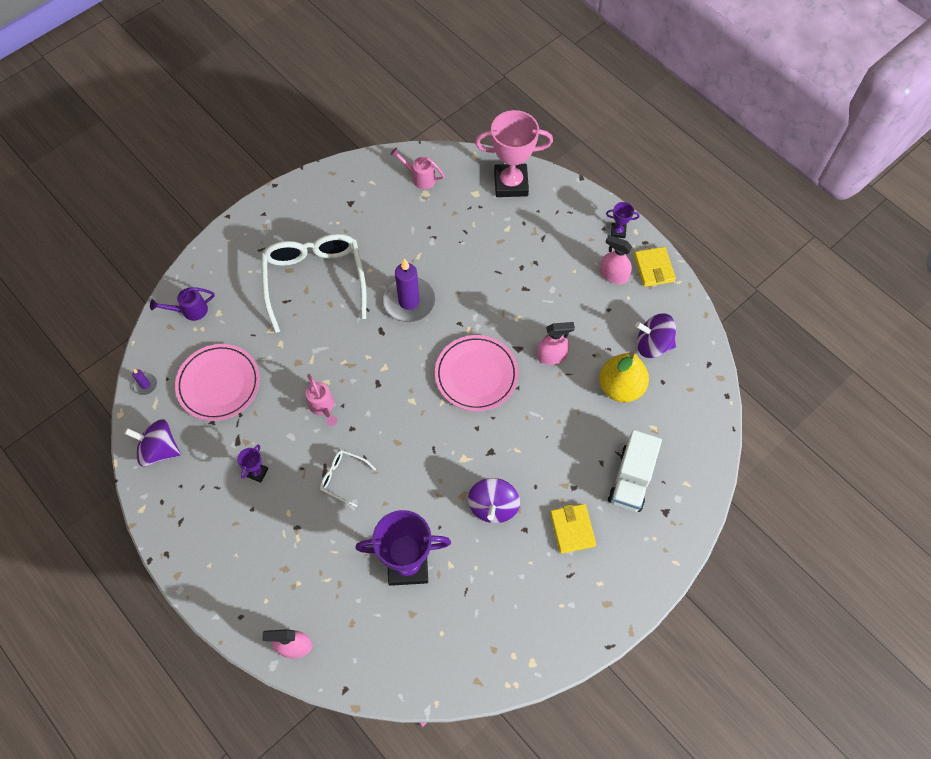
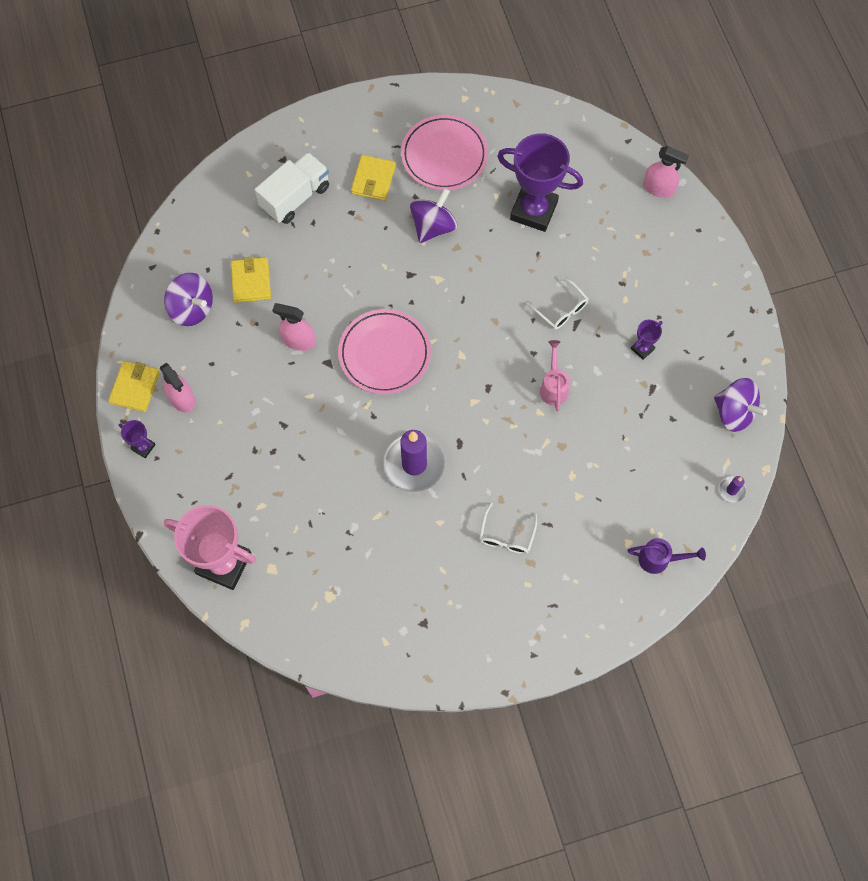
camera: 155 degrees left, 5 degrees up
(218, 384) = (653, 457): pink plate -> pink plate (444, 155)
(315, 280) = (506, 536): white glasses -> white glasses, size x0.44
(420, 177) = (325, 621): pink watering can -> none
(620, 387) = (251, 281): yellow pear -> yellow wallet

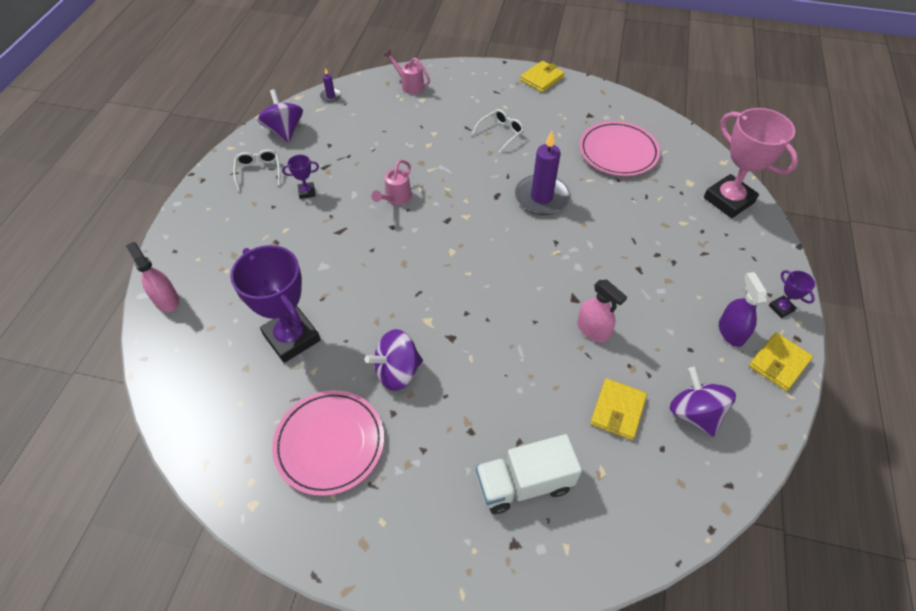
camera: 150 degrees left, 15 degrees down
(182, 398) = (731, 332): pink spray bottle -> purple spray bottle
(373, 179) = (424, 457): yellow wallet -> yellow wallet (542, 79)
(384, 354) = (518, 282): pink plate -> pink plate (618, 152)
(561, 309) = (342, 246): white glasses -> white glasses (259, 172)
(659, 559) = (409, 85): purple watering can -> pink watering can

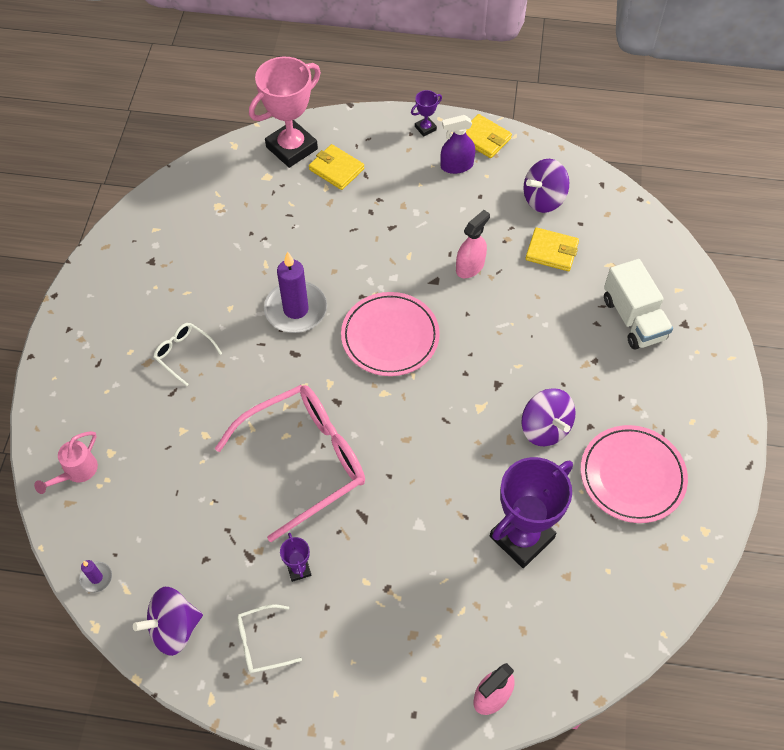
camera: 95 degrees left, 5 degrees up
(396, 198) = (305, 461): pink watering can -> pink glasses
(542, 79) = (74, 311): yellow wallet -> yellow wallet (336, 169)
(618, 152) = (218, 236): pink plate -> pink plate (390, 337)

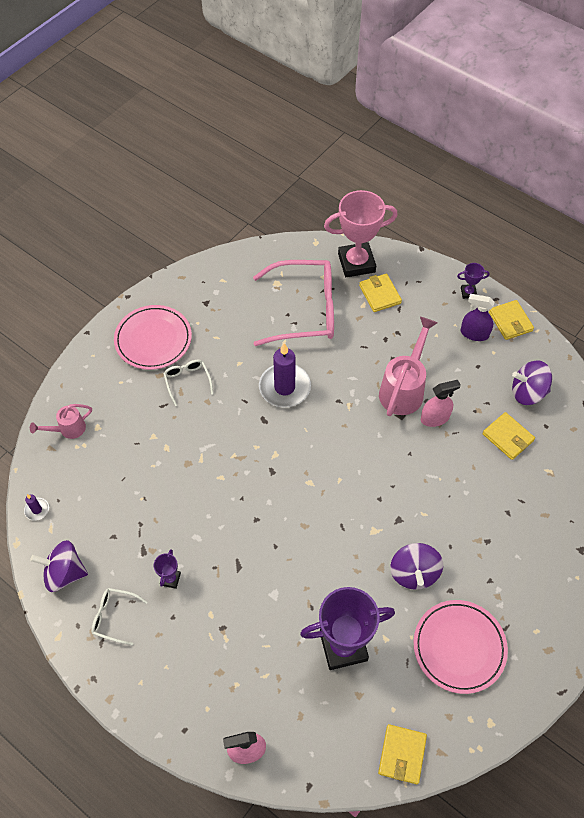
camera: 30 degrees right, 0 degrees up
(305, 461) = (222, 503): pink glasses -> pink glasses (304, 310)
(390, 337) = (340, 442): pink plate -> pink plate (153, 339)
(421, 252) = (404, 389): none -> pink watering can
(633, 319) = (540, 524): white truck -> none
(643, 609) = (402, 754): none -> yellow wallet

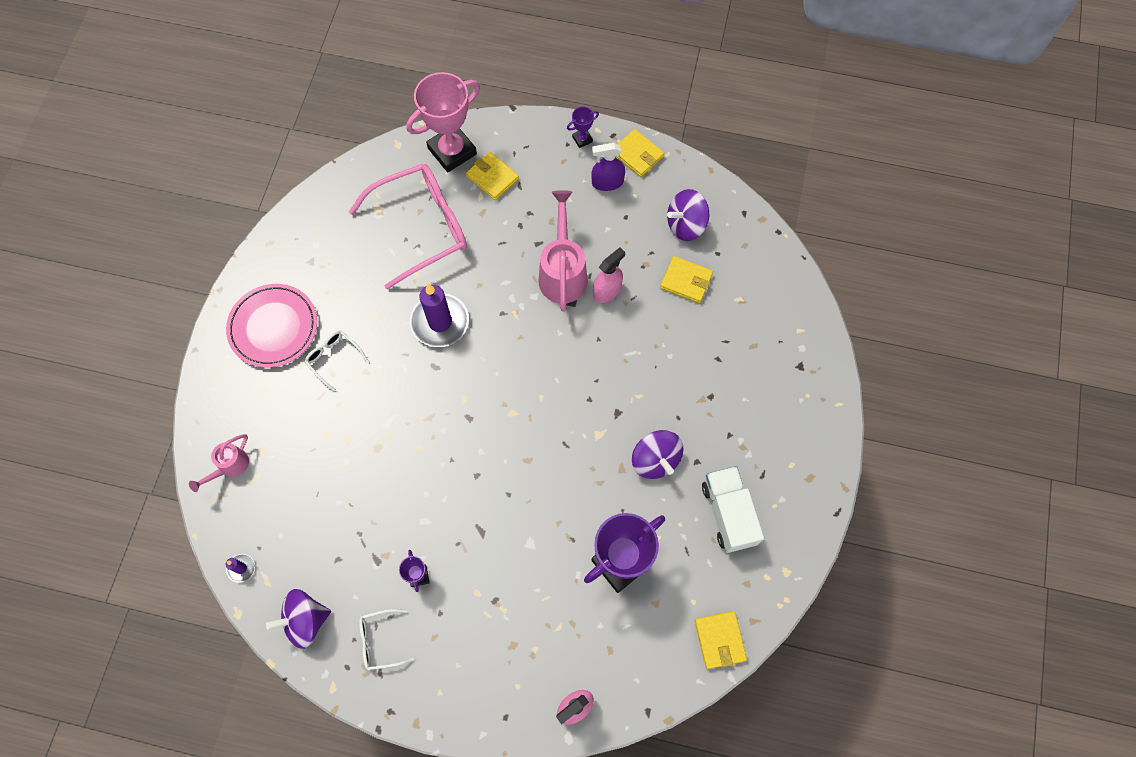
camera: 25 degrees left, 10 degrees up
(459, 647) = (728, 513): pink plate -> white truck

